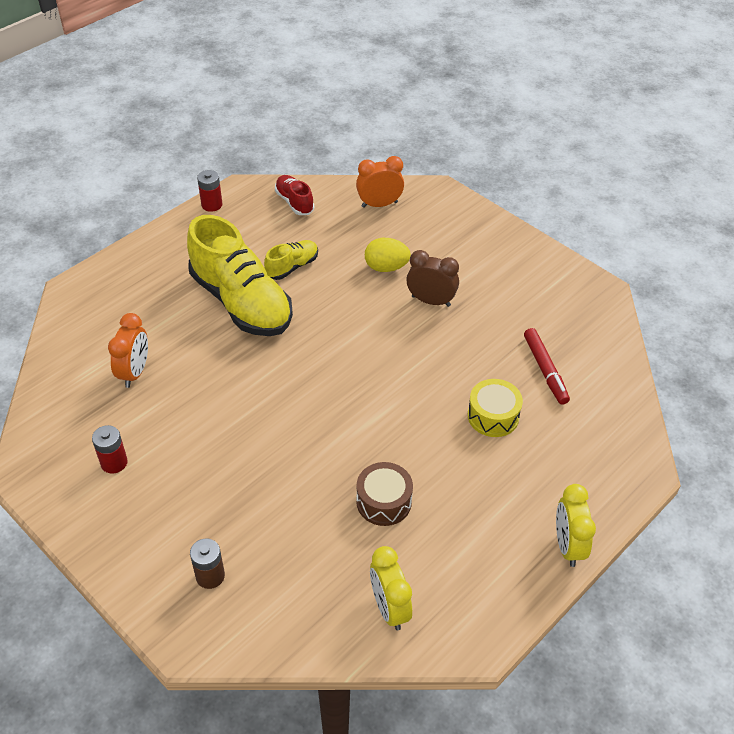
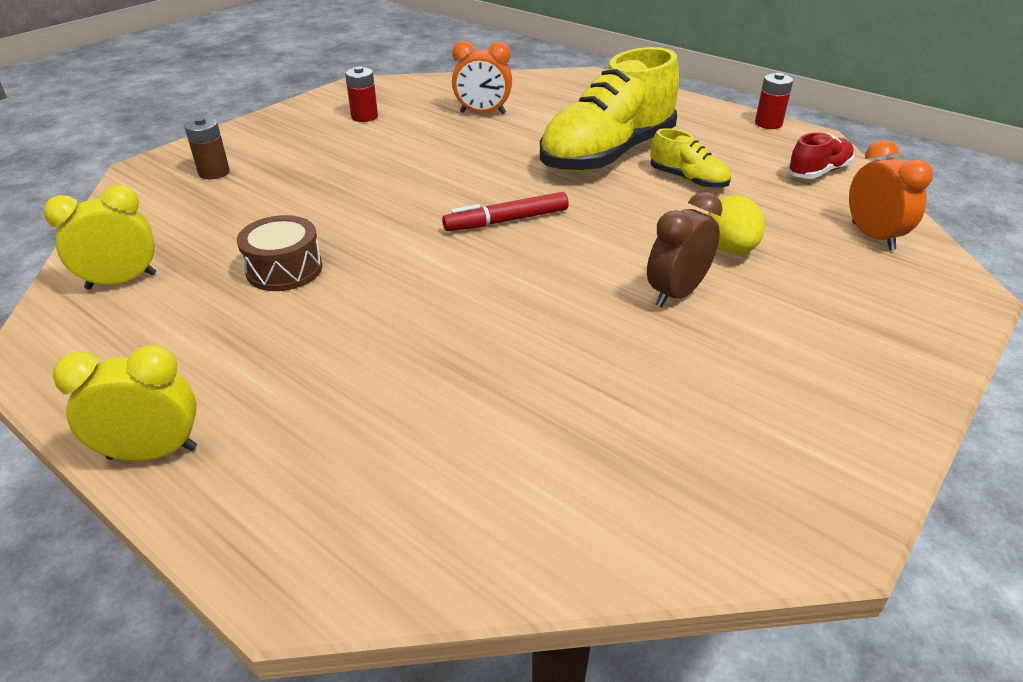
camera: 85 degrees right, 10 degrees down
(431, 301) = (676, 293): brown clock -> brown clock turned 150 degrees counterclockwise
(493, 416) = (435, 364): yellow drum -> none
(545, 370) = (552, 430): red marker -> red marker (506, 221)

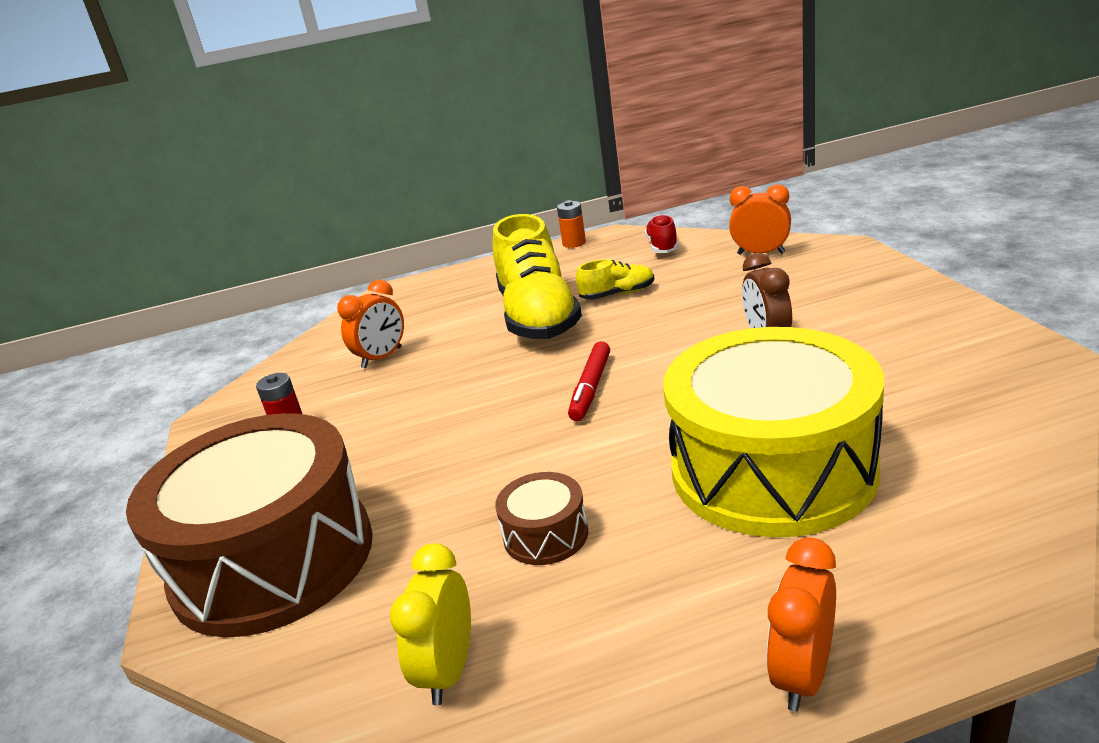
camera: 50 degrees left, 10 degrees down
(152, 453) = (802, 675): yellow clock -> orange clock
(214, 172) = (273, 559): brown battery -> brown drum
(435, 361) = (772, 469): none -> yellow drum
(730, 249) = (729, 305): yellow egg -> none
(768, 124) = (574, 243): red battery -> orange battery

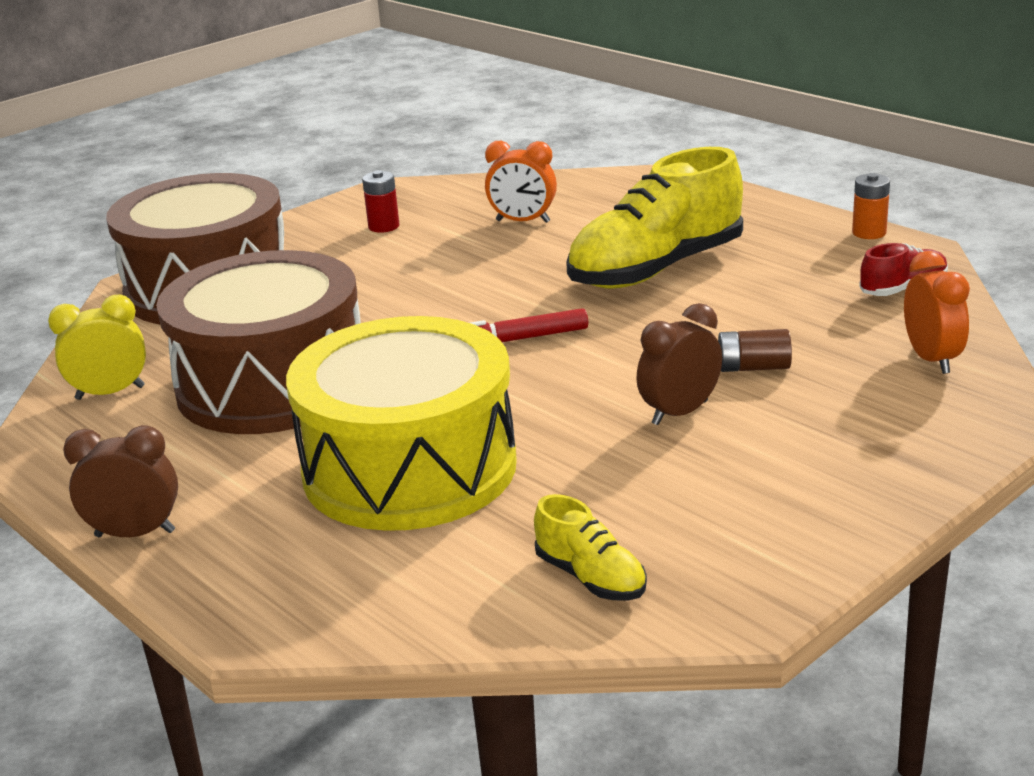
camera: 60 degrees right, 0 degrees up
(545, 535) = (272, 384): brown drum -> brown drum, size x2.43
(617, 294) = (741, 297): yellow shoe -> yellow shoe (590, 577)
(723, 306) = (753, 367): none -> brown battery
(802, 675) = (135, 533): orange clock -> brown clock

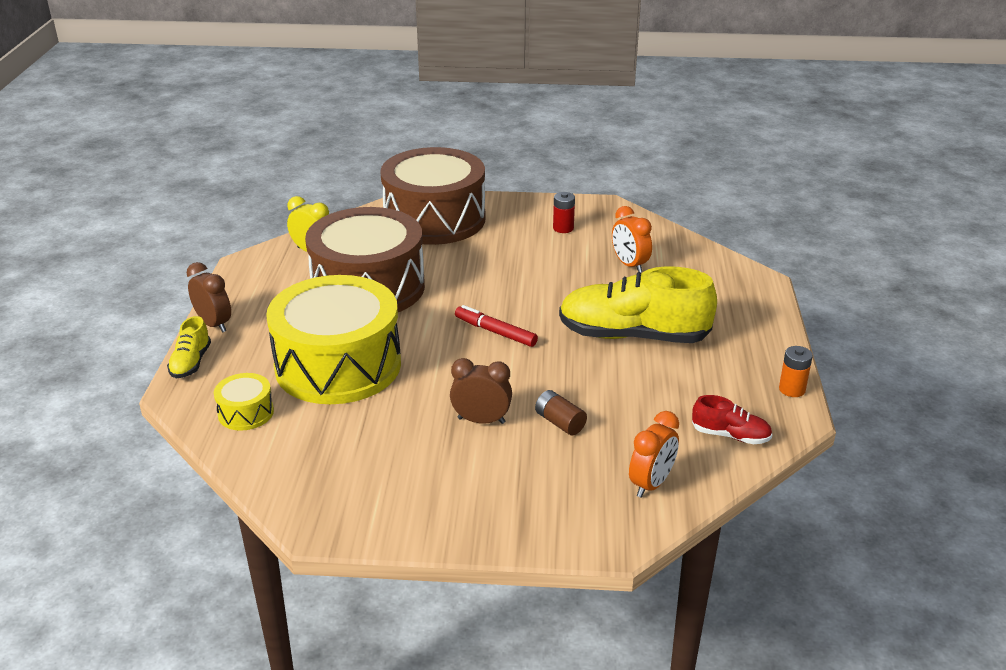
camera: 45 degrees right, 5 degrees up
(401, 581) = (246, 413): none -> yellow drum
(590, 577) = (300, 466): yellow shoe -> yellow shoe (191, 363)

